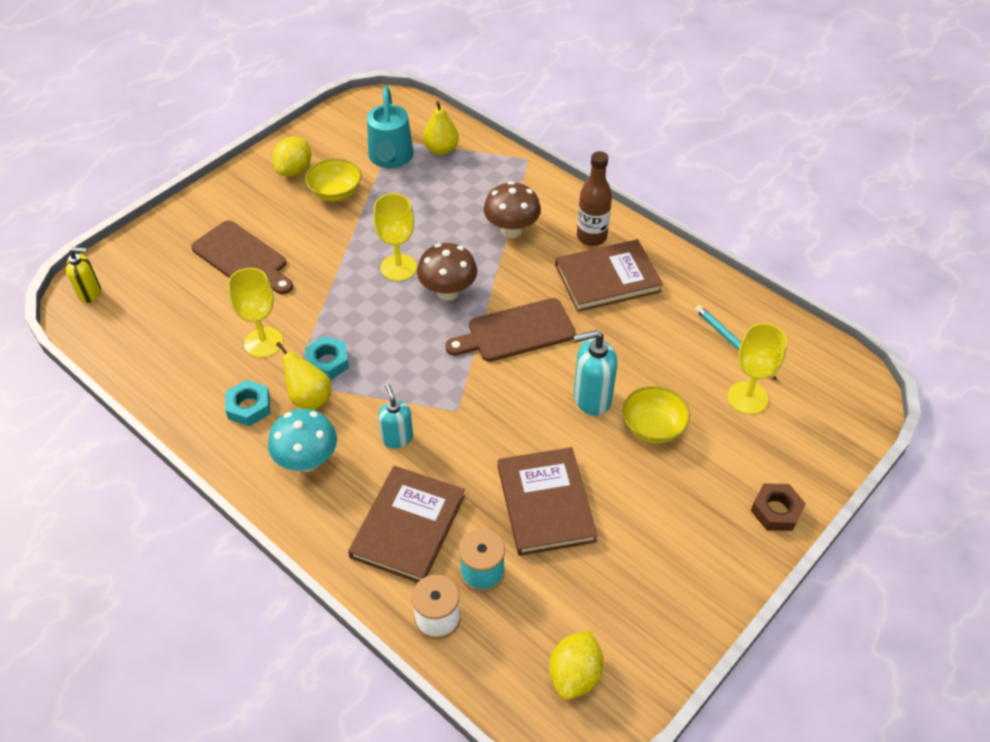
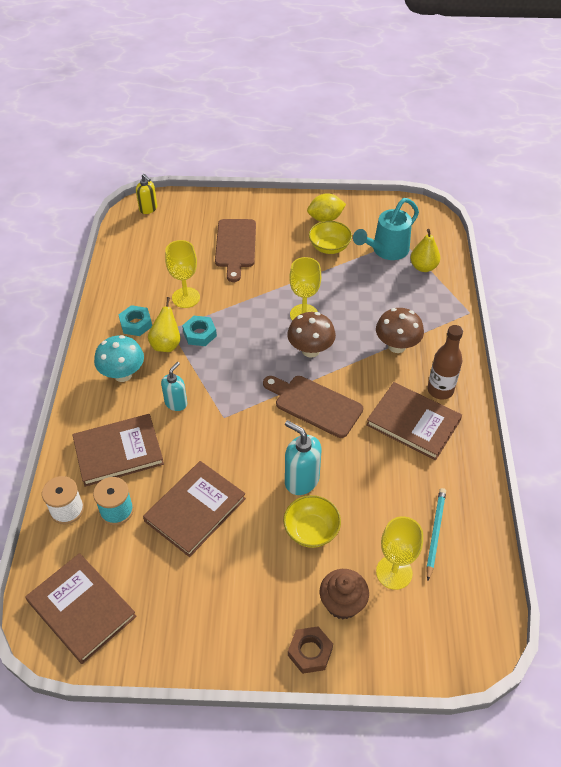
camera: 50 degrees right, 0 degrees up
(574, 675) = (81, 609): yellow lemon -> brown book
(747, 454) = (342, 603): none -> brown cupcake

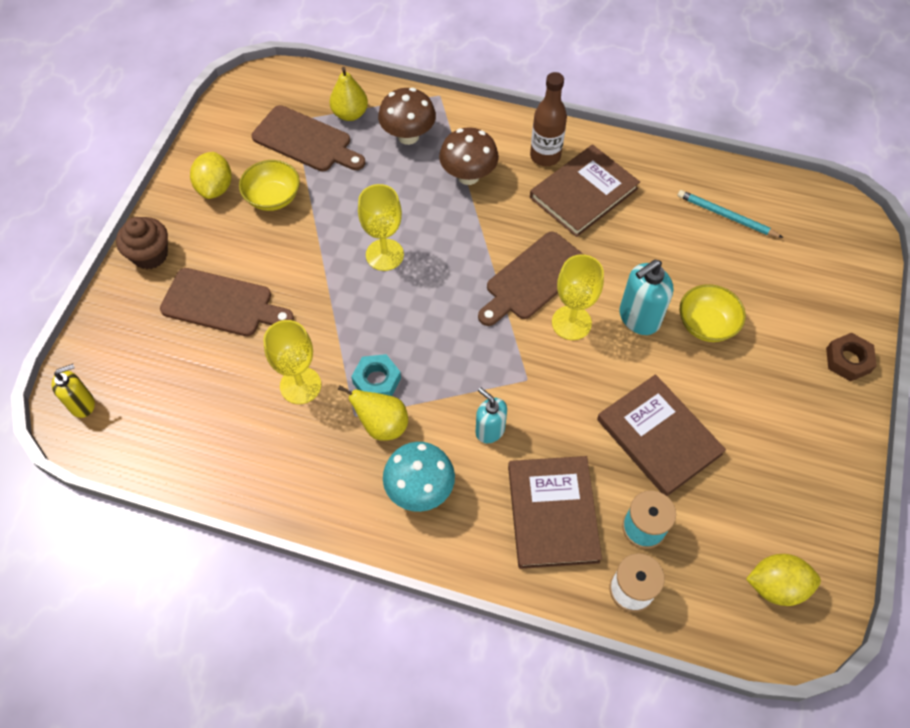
camera: 75 degrees left, 10 degrees up
(81, 609) = (776, 586): brown book -> yellow lemon
(136, 324) = (328, 459): turquoise nut -> none
(310, 350) = (447, 262): brown mushroom -> brown mushroom (408, 136)
(342, 603) = (796, 318): brown cupcake -> brown cupcake (150, 255)
(386, 250) = (306, 141): turquoise watering can -> brown cutting board
(394, 572) = (767, 264): yellow goblet -> yellow goblet (571, 323)

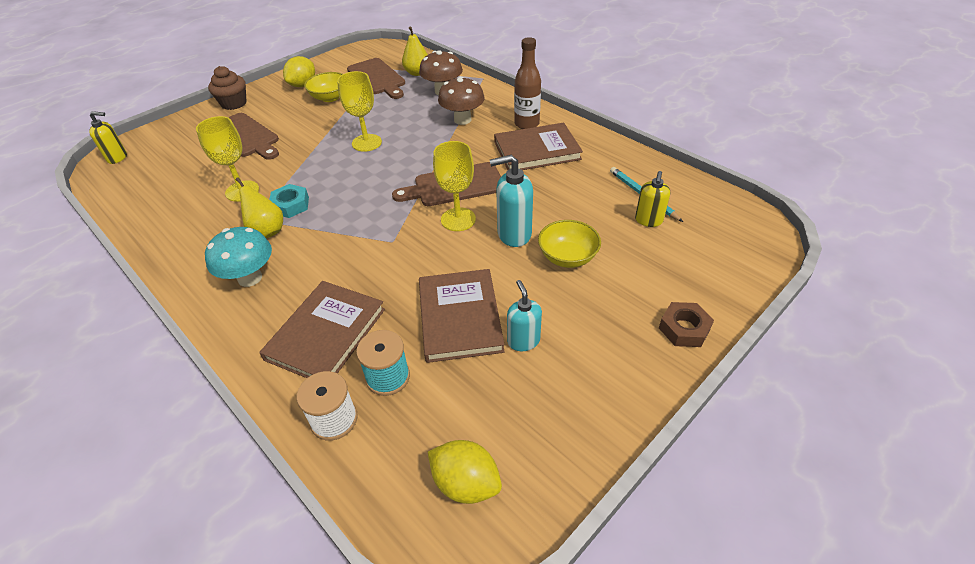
camera: 30 degrees right, 15 degrees down
(490, 430) = (334, 261): turquoise soap dispenser -> turquoise soap dispenser (523, 341)
(750, 247) = (648, 220): none -> yellow soap dispenser

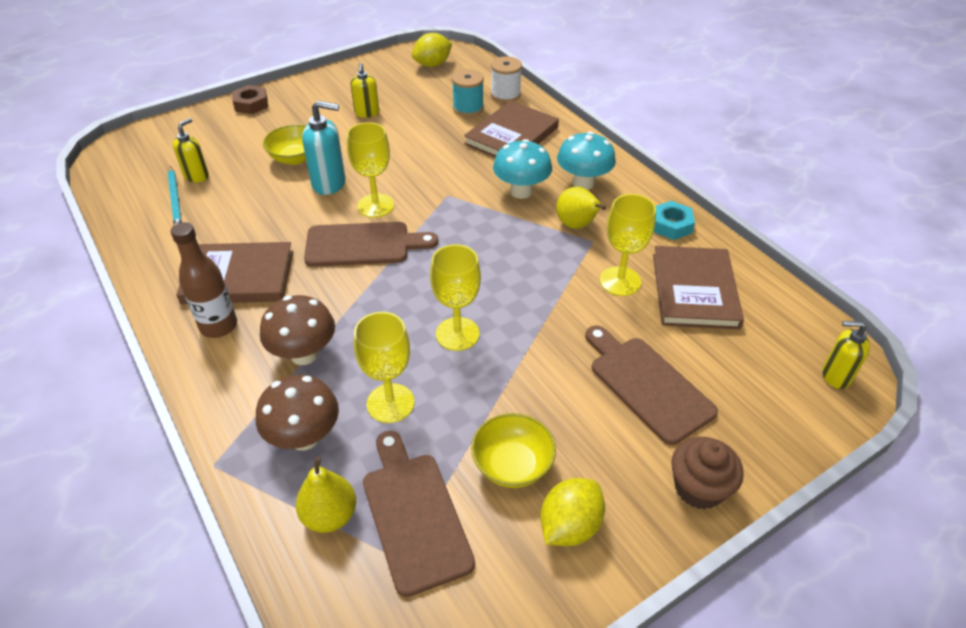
camera: 170 degrees left, 0 degrees up
(290, 205) = (555, 251): turquoise nut -> turquoise nut (671, 225)
(317, 257) = (521, 191): none -> turquoise mushroom
(401, 108) = (390, 403): none -> yellow goblet
(460, 317) = (406, 131): brown book -> brown book (694, 290)
(466, 483) = (432, 65): yellow lemon -> yellow lemon turned 75 degrees counterclockwise
(523, 341) = (367, 113): turquoise soap dispenser -> yellow soap dispenser

